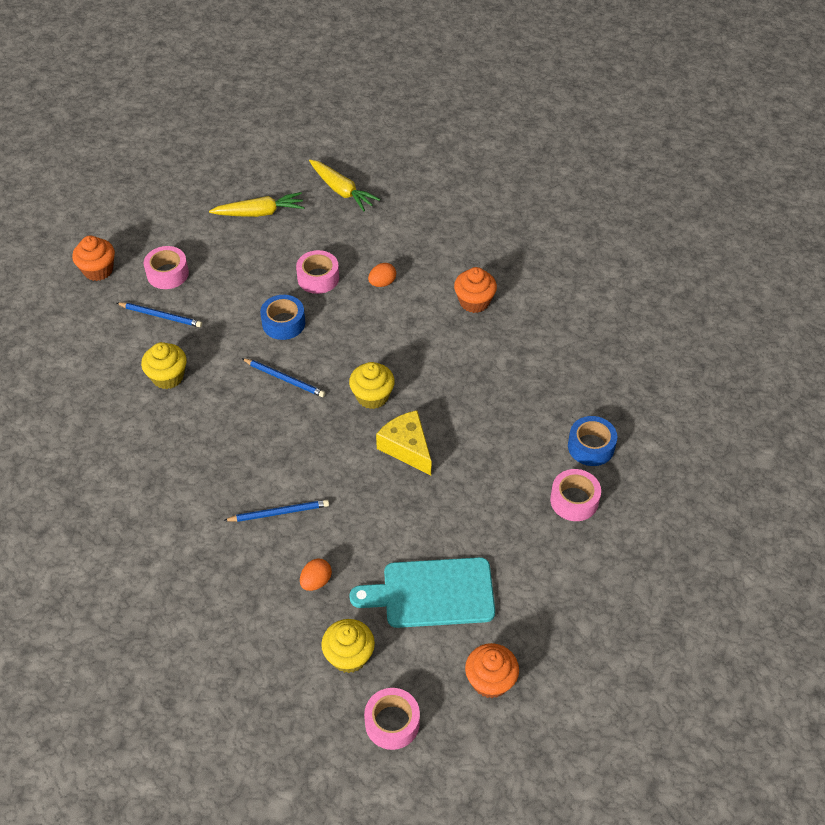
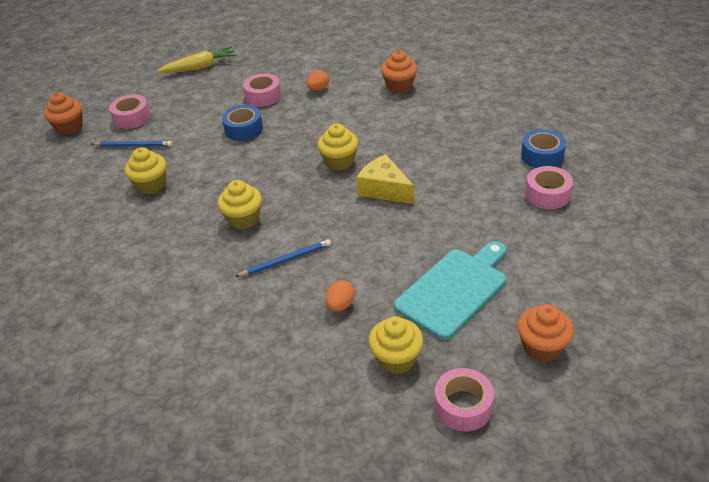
camera: 10 degrees left, 10 degrees down
(251, 448) = (243, 219): none -> yellow cupcake
(284, 379) = (257, 165): blue pencil -> none
(342, 190) = (263, 42): yellow carrot -> none
(432, 593) = (454, 290): turquoise cutting board -> turquoise cutting board turned 150 degrees clockwise

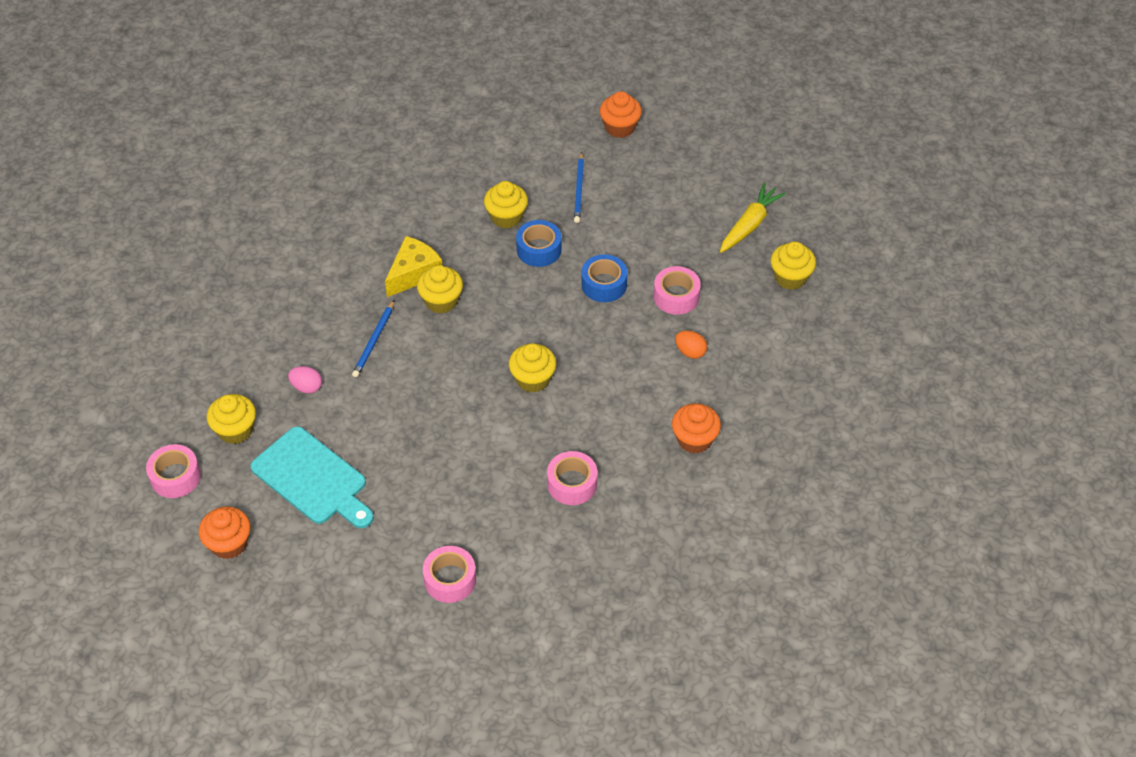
camera: 85 degrees right, 10 degrees up
(132, 118) = (635, 178): pink tape -> pink tape (572, 484)
(200, 67) = (749, 225): yellow carrot -> yellow carrot turned 120 degrees counterclockwise
(255, 51) = (790, 277): none -> yellow cupcake
(285, 260) = (374, 340): blue pencil -> blue pencil turned 45 degrees clockwise
(340, 305) = (307, 387): orange egg -> pink egg
(384, 189) = (476, 422): yellow cheese -> yellow cheese (414, 273)
(542, 156) = (525, 584): blue tape -> blue tape (539, 249)

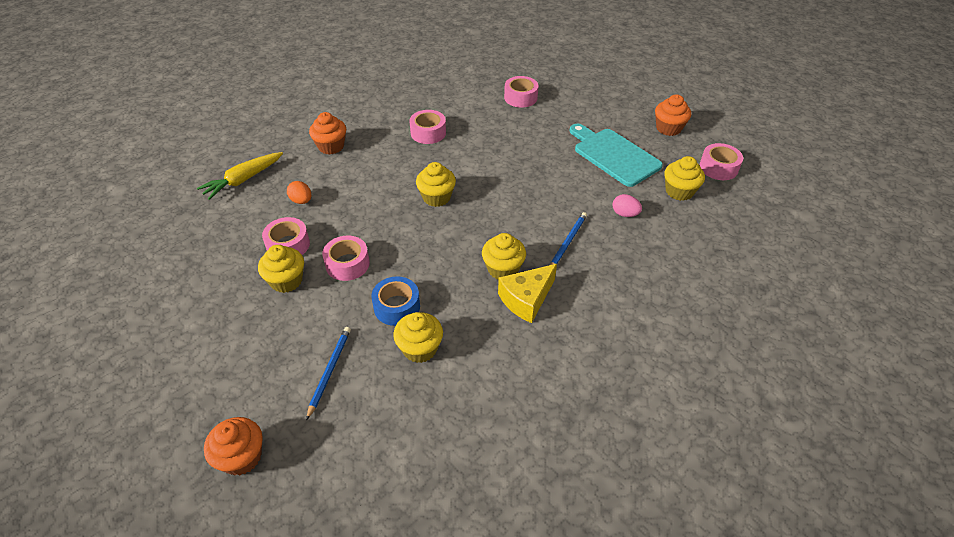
camera: 170 degrees left, 5 degrees down
(604, 284) = (347, 264): blue tape -> pink tape
(749, 225) = (177, 303): yellow carrot -> yellow carrot (243, 180)
(790, 277) = (177, 248): yellow cupcake -> yellow cupcake (286, 281)

